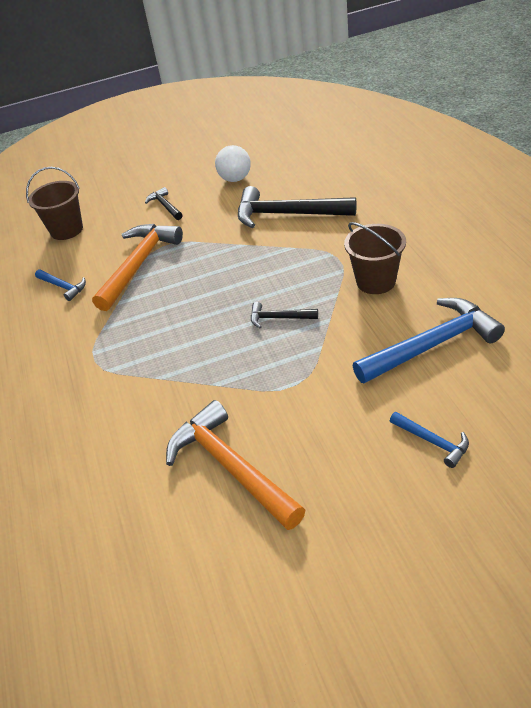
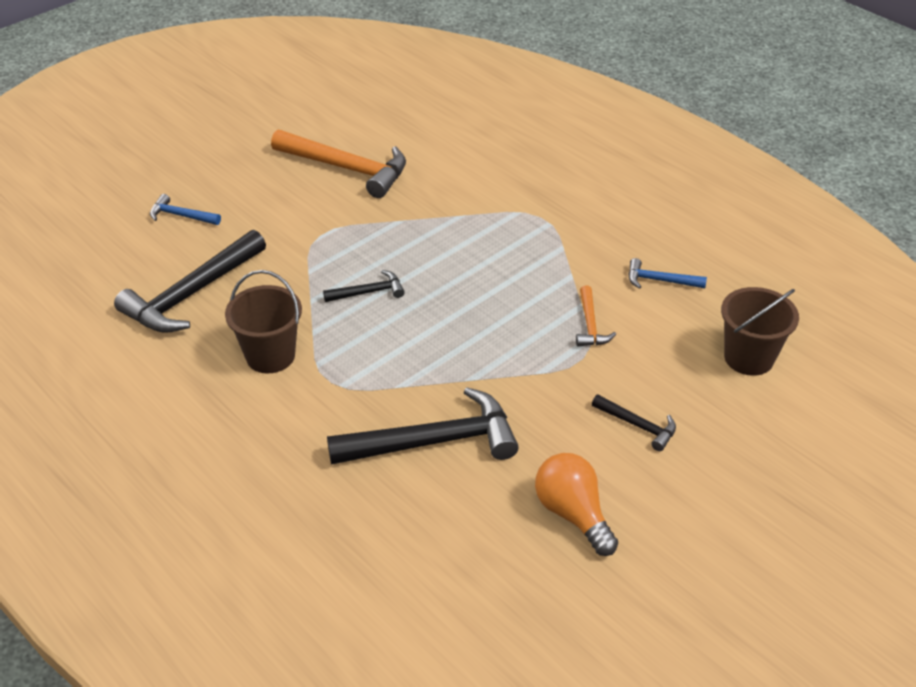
camera: 150 degrees right, 0 degrees up
(138, 265) = (590, 324): orange hammer -> orange hammer, size x0.49
(234, 174) = (573, 514): white light bulb -> orange light bulb
(431, 345) = (192, 294): blue hammer -> black hammer

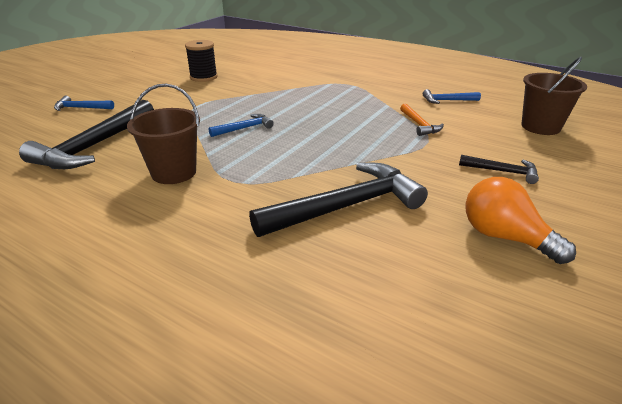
camera: 15 degrees left, 10 degrees down
(346, 168) = (203, 77): orange hammer -> black spool
(368, 292) = (244, 128): black hammer -> blue hammer

